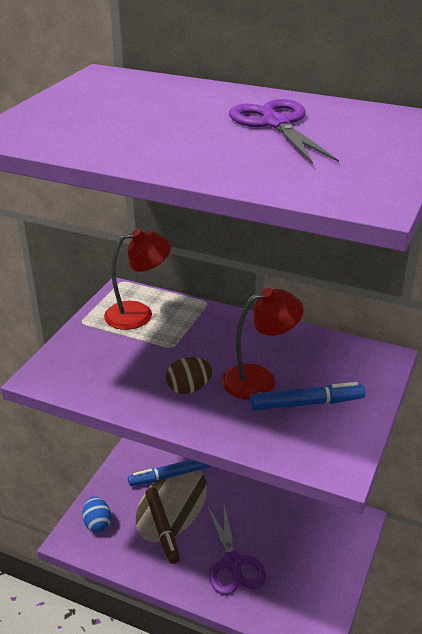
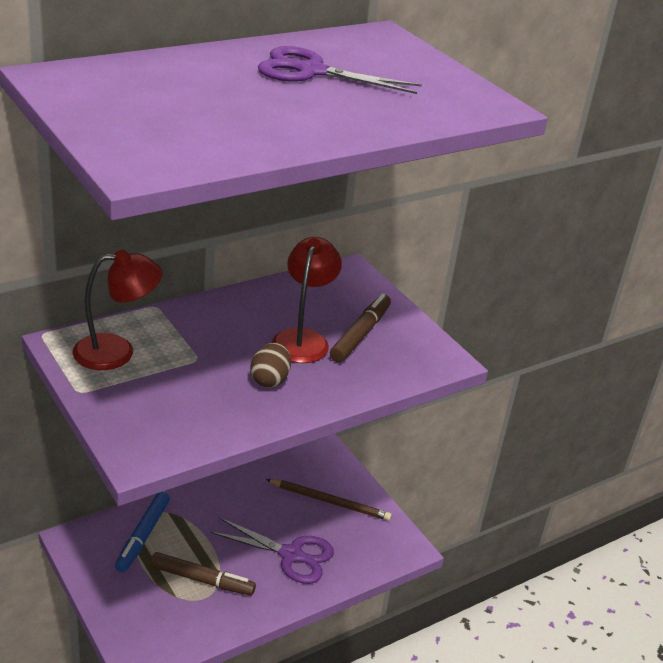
camera: 60 degrees left, 0 degrees up
(98, 523) = (142, 625): blue egg -> none
(139, 314) = (117, 351): red lamp -> red lamp turned 60 degrees clockwise
(306, 403) = (360, 334): blue marker -> brown marker
(310, 554) = (330, 502): none -> brown pencil

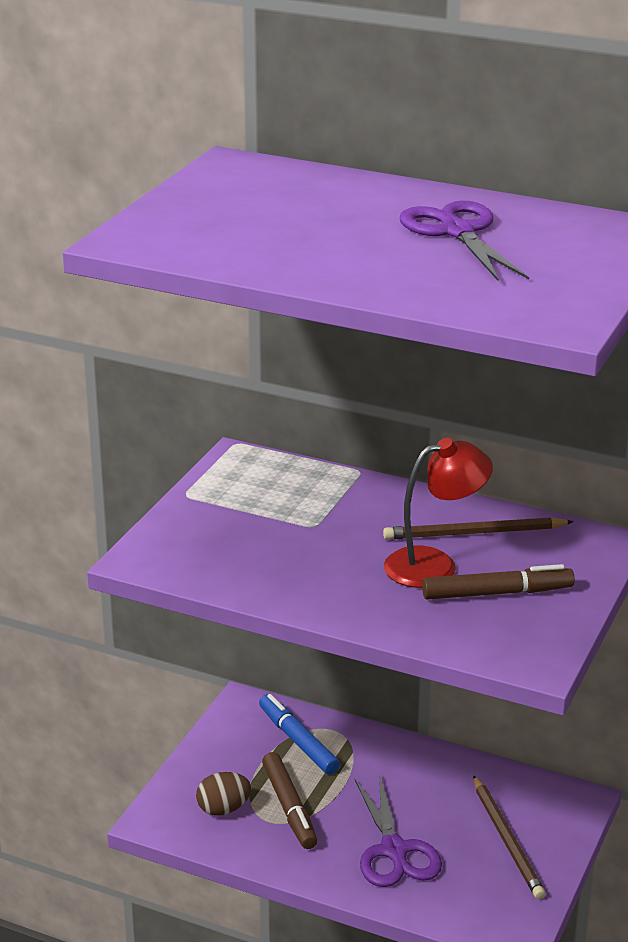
camera: 60 degrees right, 5 degrees down
(117, 351) = (265, 485): red lamp -> none
(143, 536) = (298, 741): blue marker -> blue marker turned 75 degrees clockwise
(270, 380) = (340, 575): brown egg -> brown egg (223, 809)
(286, 306) = (474, 533): none -> brown pencil

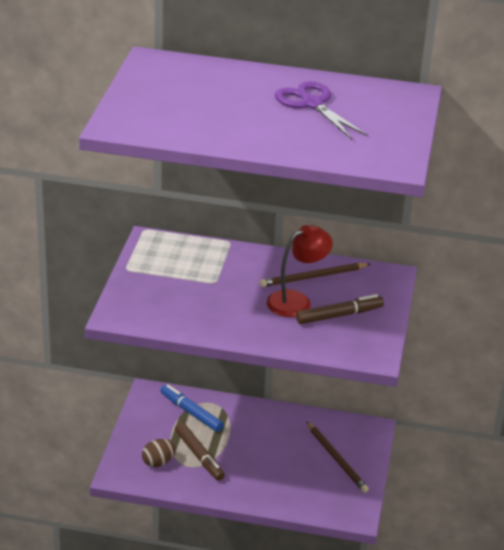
camera: 15 degrees left, 5 degrees up
(394, 851) = (271, 474): purple scissors -> none

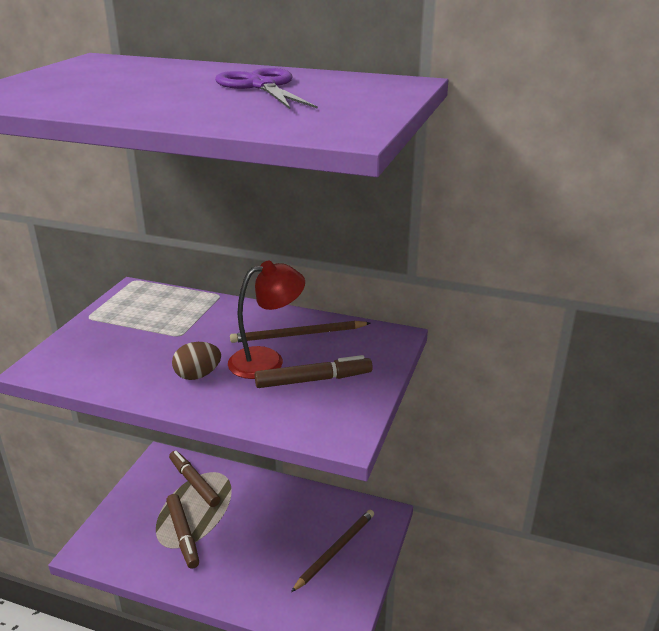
camera: 10 degrees right, 5 degrees down
(158, 462) = (135, 539): brown egg -> brown egg (198, 375)
(191, 413) = (194, 482): blue marker -> brown marker
(336, 459) = (335, 550): brown pencil -> brown pencil turned 120 degrees counterclockwise

